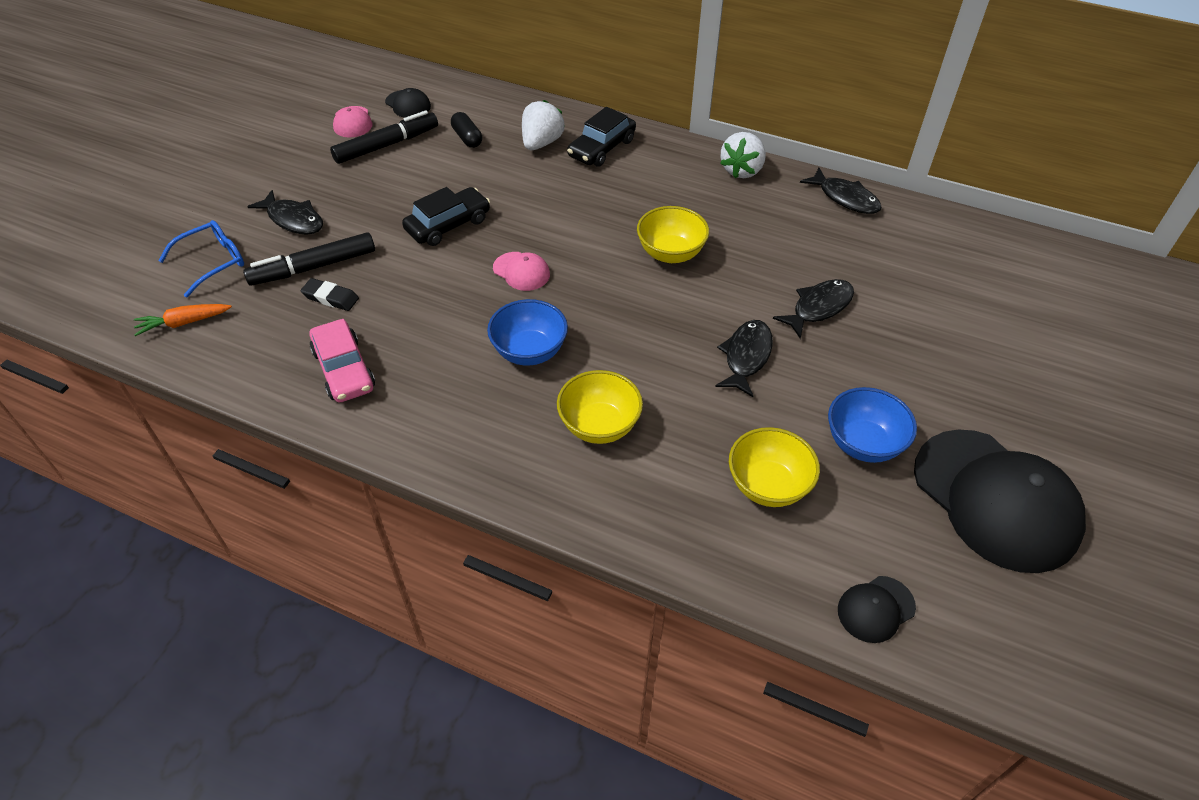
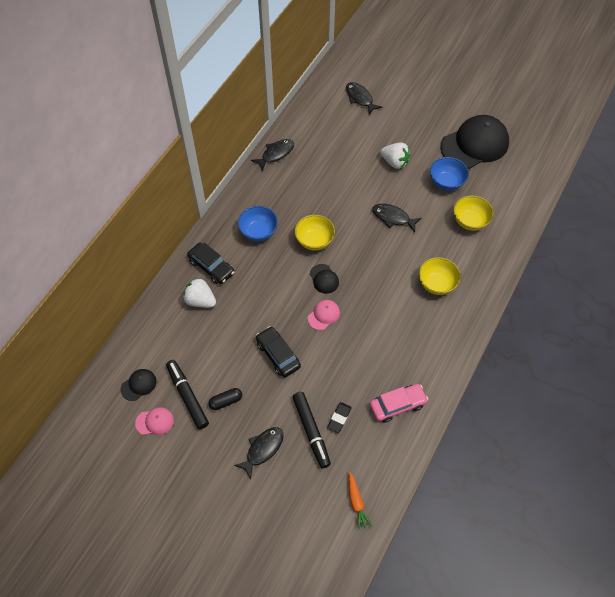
camera: 85 degrees left, 10 degrees up
(212, 262) = (301, 496): blue glasses -> none
(467, 138) = (187, 345): black capsule -> black capsule (226, 401)
(529, 351) = (386, 313): blue bowl -> blue bowl (258, 232)
(742, 170) = (244, 197): white strawberry -> white strawberry (394, 162)
(818, 308) = (360, 182): black fish -> black fish (360, 98)
(876, 609) = (527, 196): black cap -> black cap (324, 279)

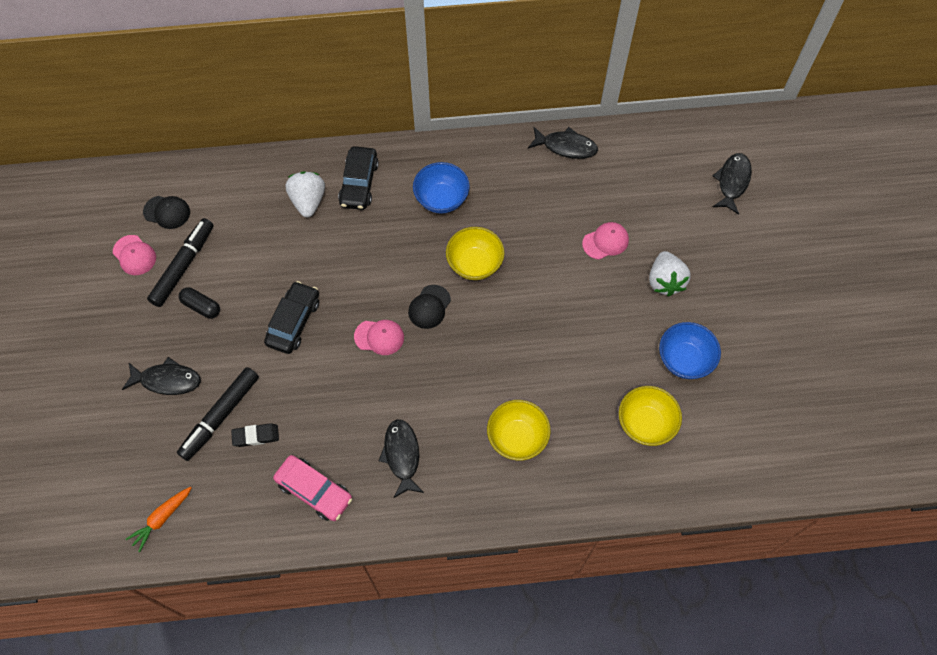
camera: 55 degrees right, 5 degrees up
(350, 173) = (605, 242): none -> pink cap
(393, 218) = (577, 329): black fish -> black fish (402, 455)
(474, 144) = (777, 359): black cap -> none

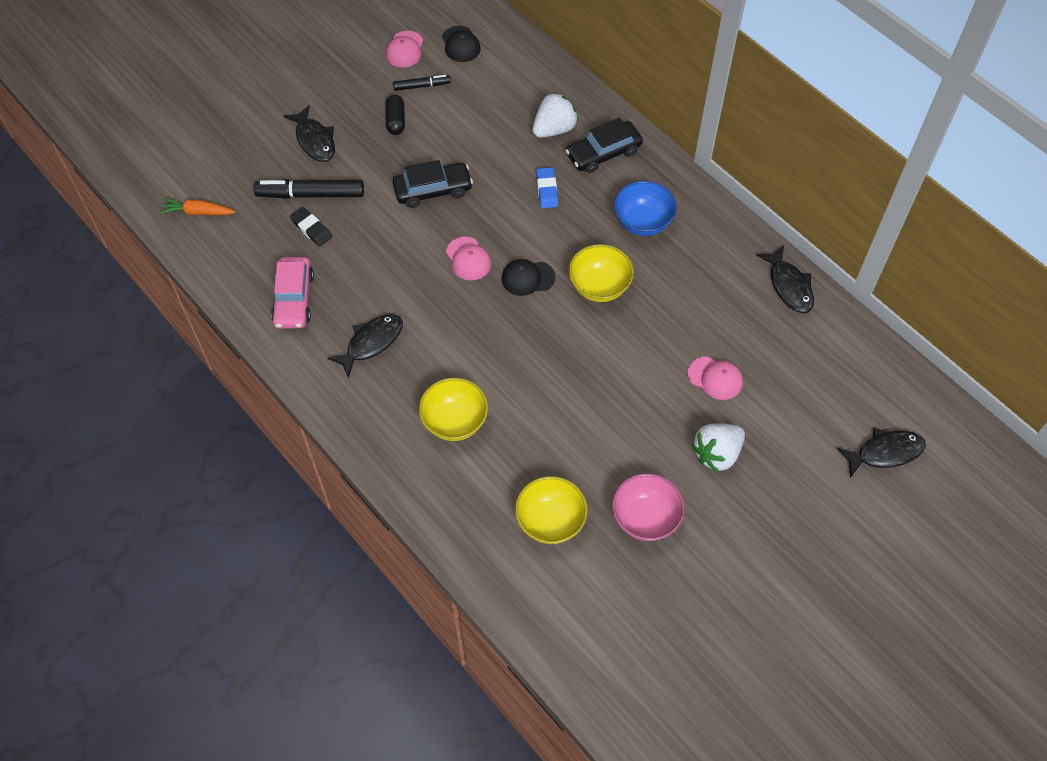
camera: 55 degrees right, 5 degrees down
(183, 266) = (422, 86): black marker -> black marker, size x0.56
(360, 242) = (547, 190): none -> blue eraser
(684, 360) = (645, 518): blue bowl -> pink bowl

